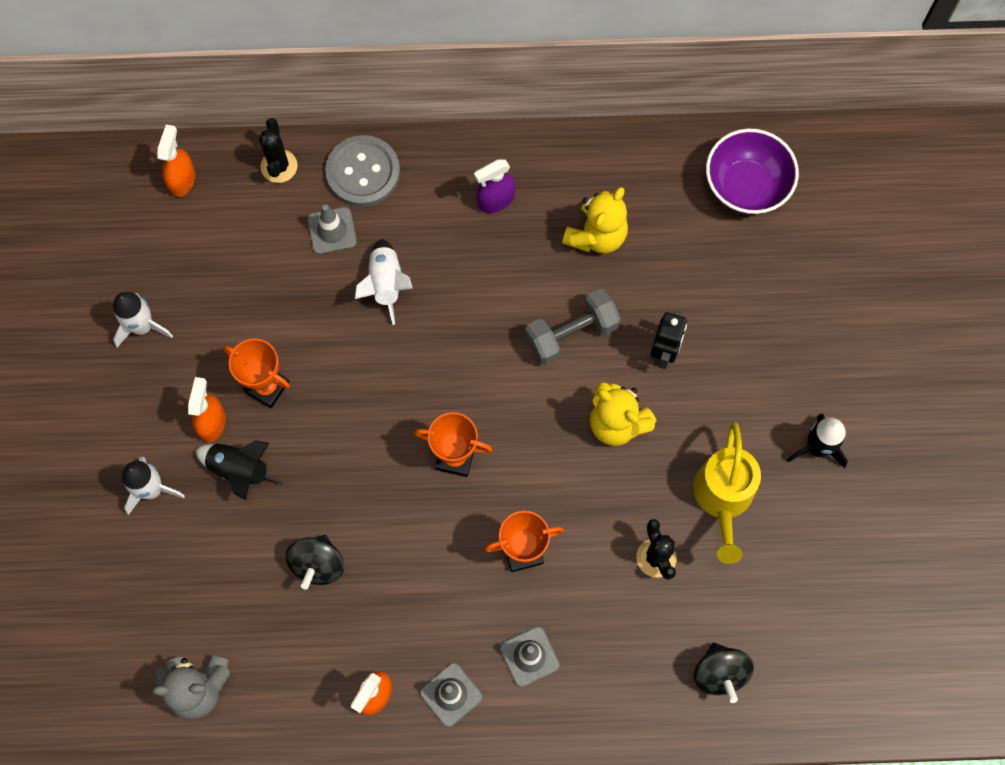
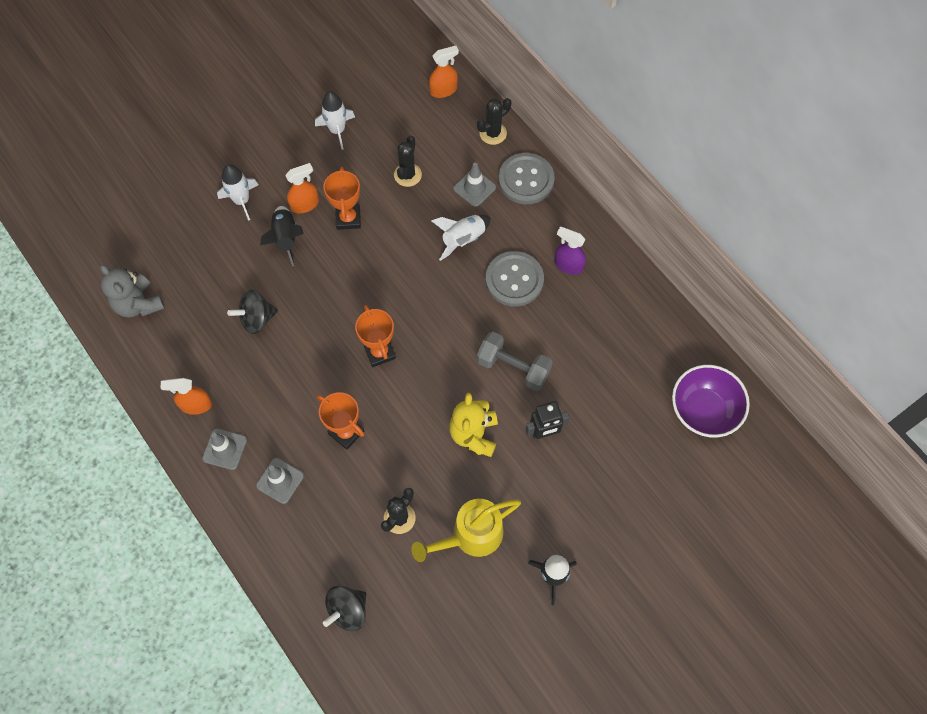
camera: 55 degrees right, 5 degrees down
(261, 289) = (407, 175): none -> black cactus
(472, 265) = (514, 280): none -> grey button
(596, 235) = (592, 339): yellow teddy bear -> none

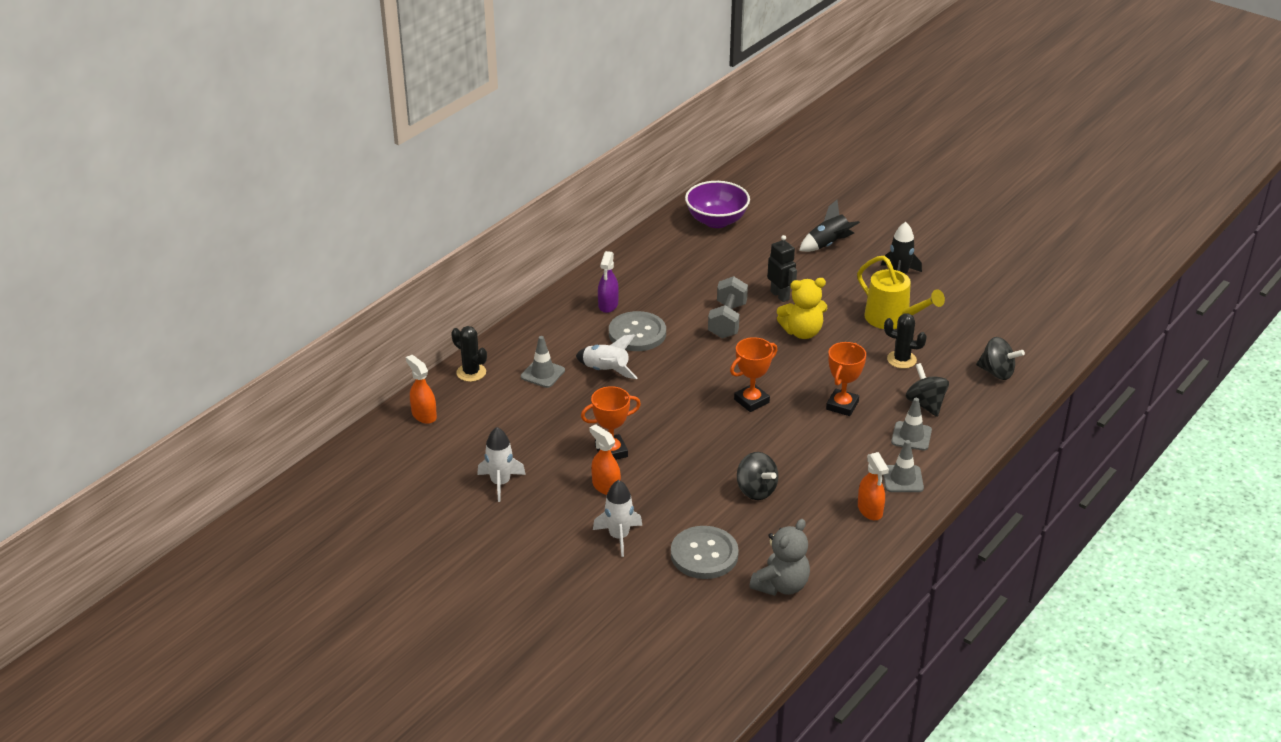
camera: 105 degrees left, 30 degrees down
(286, 238) = (653, 491): black rocket -> black rocket (828, 244)
(321, 513) = (925, 404): none -> black spinning top
(407, 175) = (542, 421): black cactus -> none
(526, 180) = (521, 343): grey button -> grey button (704, 554)

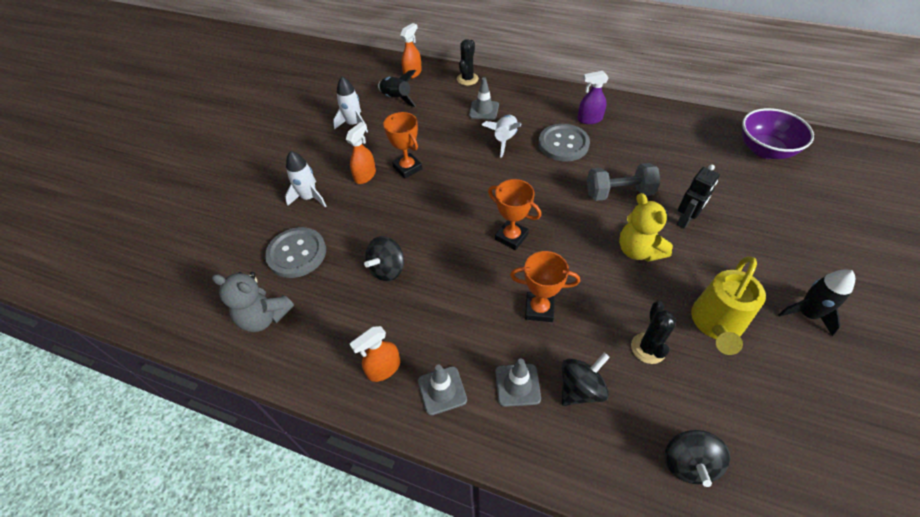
camera: 75 degrees right, 15 degrees up
(828, 244) = (804, 238): black rocket -> black rocket (396, 99)

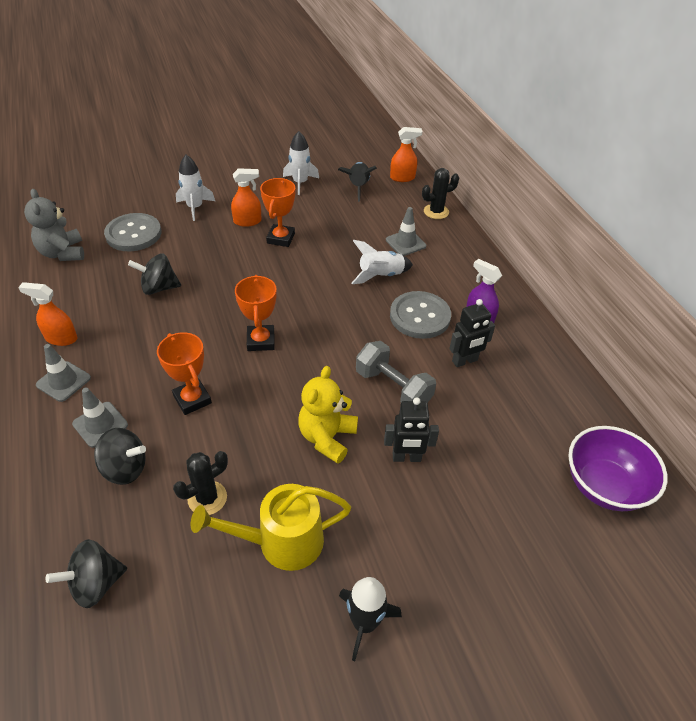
camera: 45 degrees right, 5 degrees down
(622, 147) = (465, 361): none -> black robot

